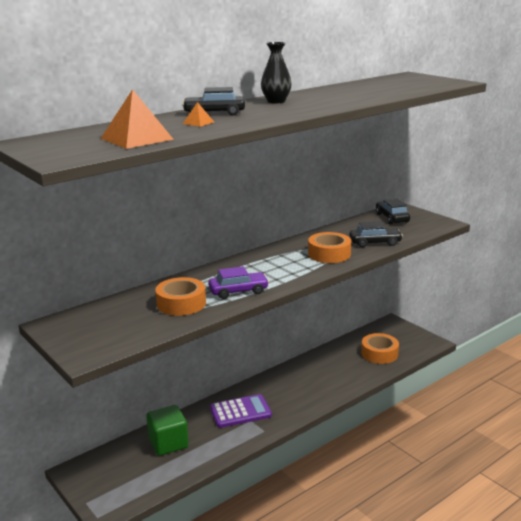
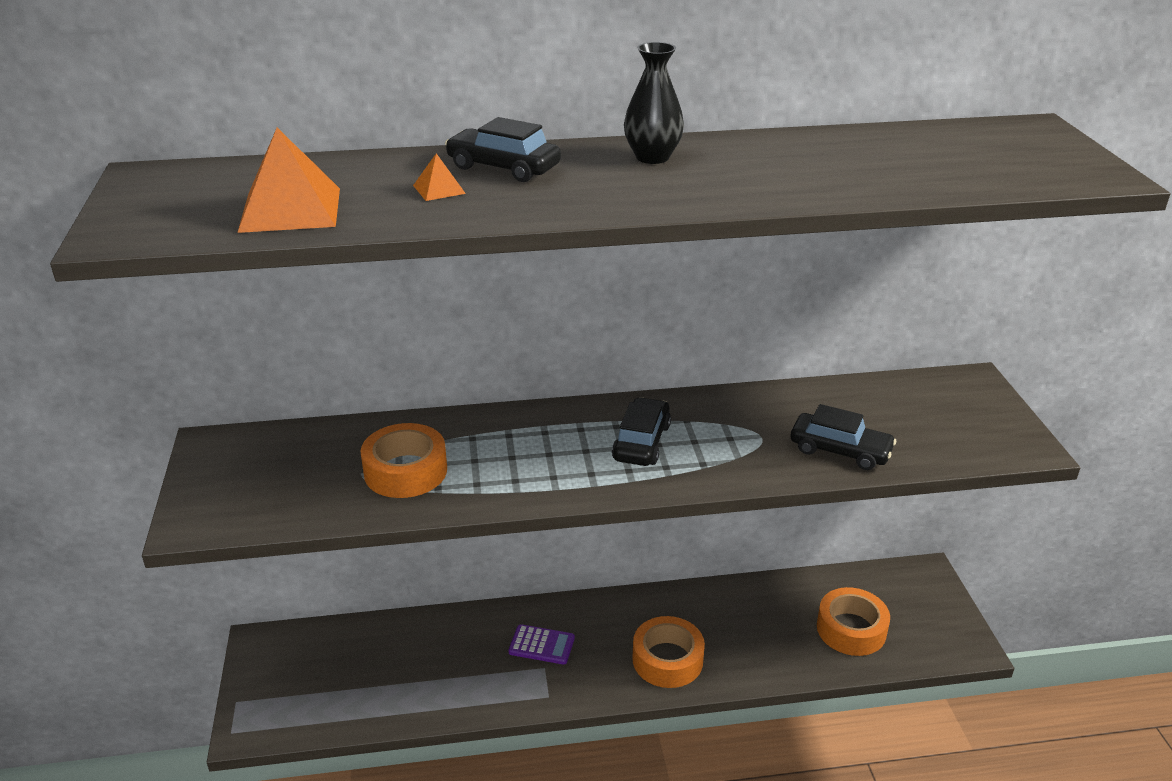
camera: 30 degrees right, 10 degrees up
(168, 443) = (404, 654): green cube -> none
(238, 291) = (509, 478): purple car -> none
(240, 412) = (541, 645): purple calculator -> purple calculator, size x0.64
(329, 254) = (732, 449): orange tape -> orange tape (667, 660)
(392, 218) = (933, 401): black car -> black car (642, 442)

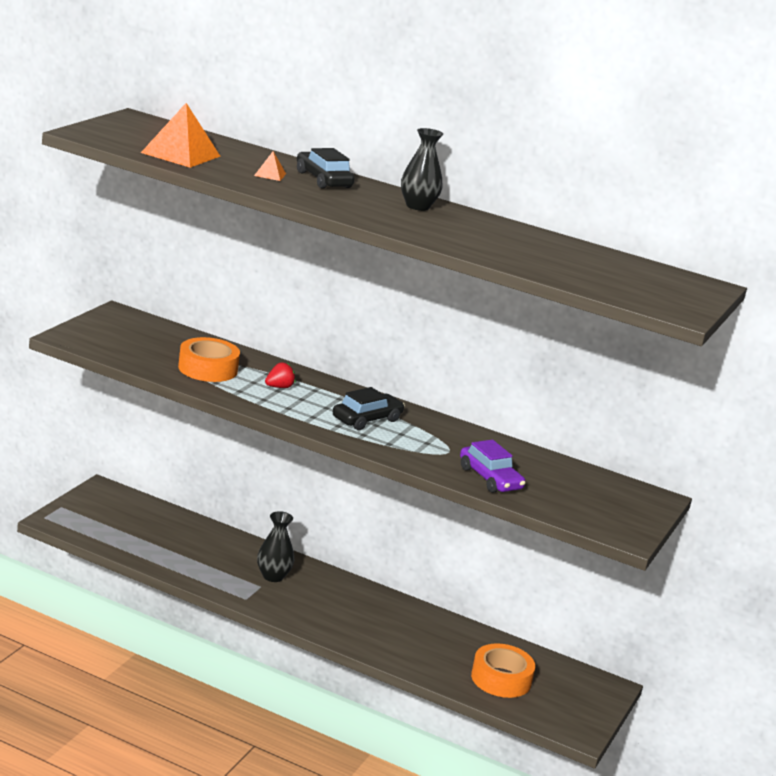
camera: 30 degrees right, 10 degrees down
(508, 451) = (279, 387): none -> red strawberry
(541, 645) = (273, 576): purple calculator -> black vase
(667, 660) = (347, 624): orange tape -> none
(840, 450) = (490, 478): black car -> purple car

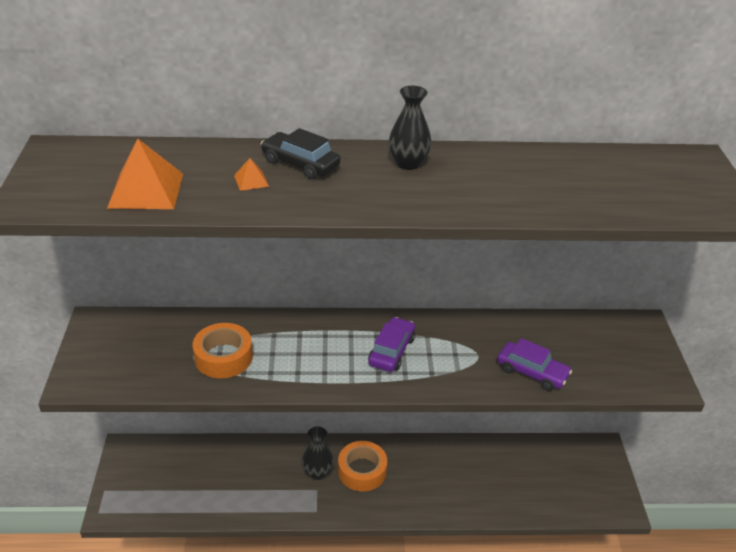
camera: 25 degrees left, 15 degrees up
(279, 387) = (296, 348): red strawberry -> none
(367, 419) = (391, 351): black car -> purple car
(501, 679) = (539, 485): orange tape -> orange tape (362, 471)

